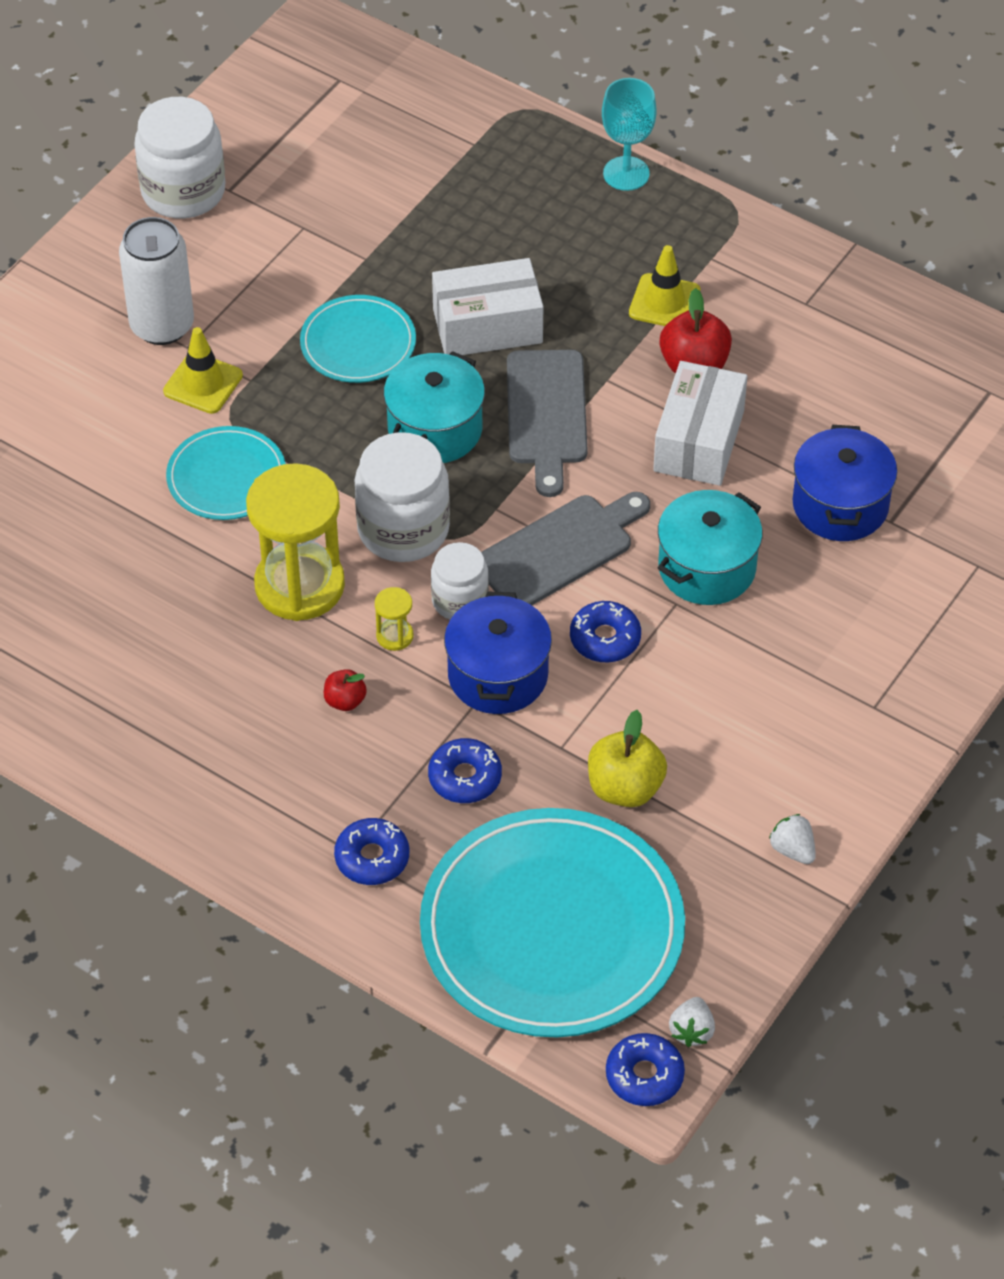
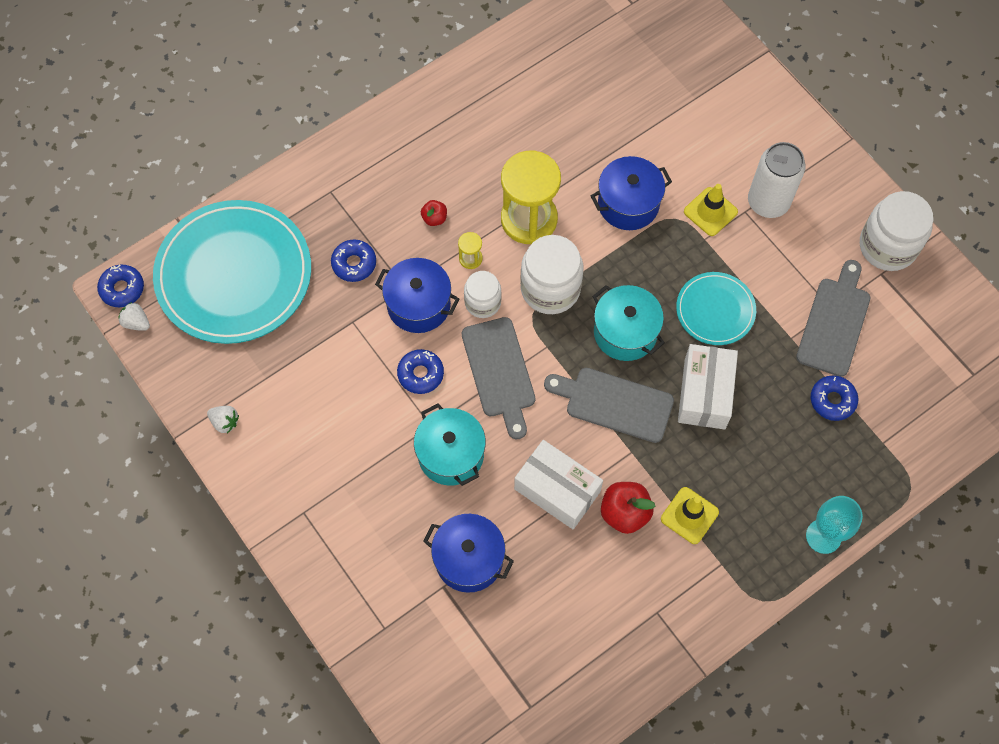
camera: 110 degrees right, 15 degrees up
(226, 477) = (628, 204): turquoise plate -> blue pot
(323, 220) = (834, 322): none -> grey cutting board
(372, 858) = (321, 200): blue donut -> blue donut (832, 400)
(625, 788) = (309, 346): yellow apple -> none
(792, 850) = (225, 422): white strawberry -> white strawberry turned 45 degrees clockwise

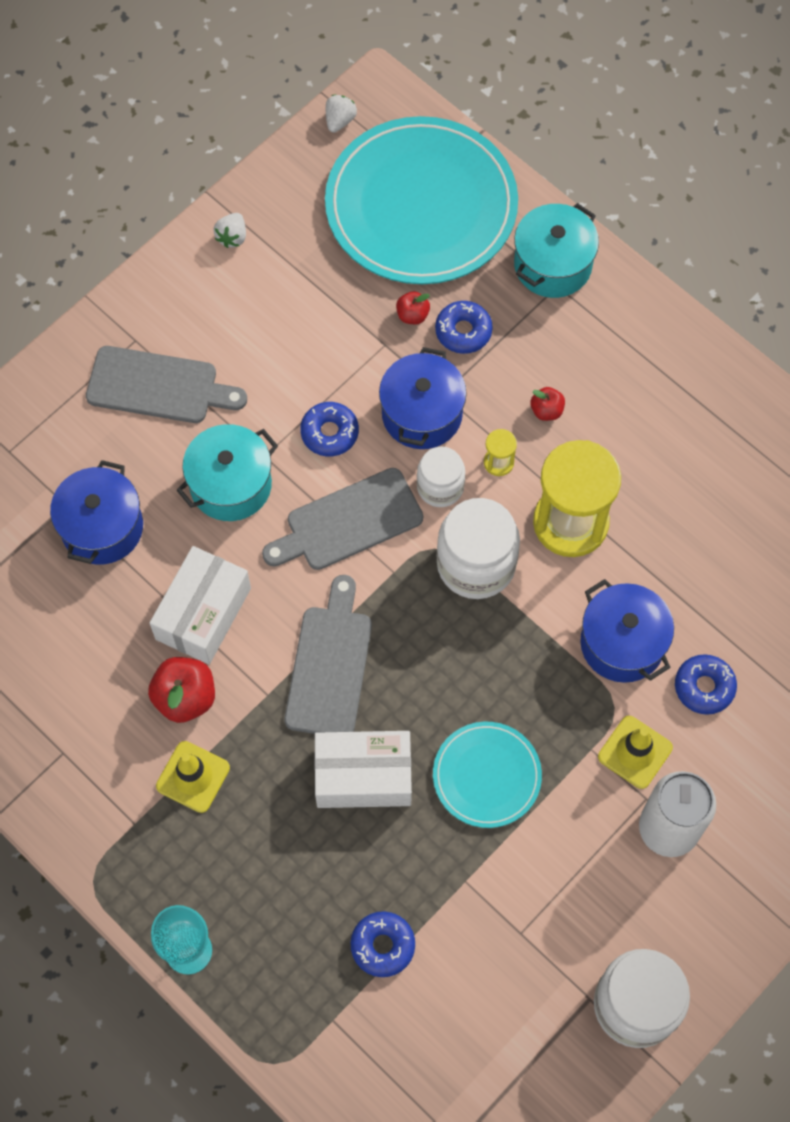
camera: 80 degrees right, 0 degrees up
(122, 289) = (379, 96): blue donut -> blue donut (704, 687)
(331, 297) = (412, 315): none -> red apple
(625, 332) = (432, 665): turquoise pot -> turquoise pot (552, 265)
(834, 322) = (500, 939): grey cutting board -> grey cutting board (158, 386)

